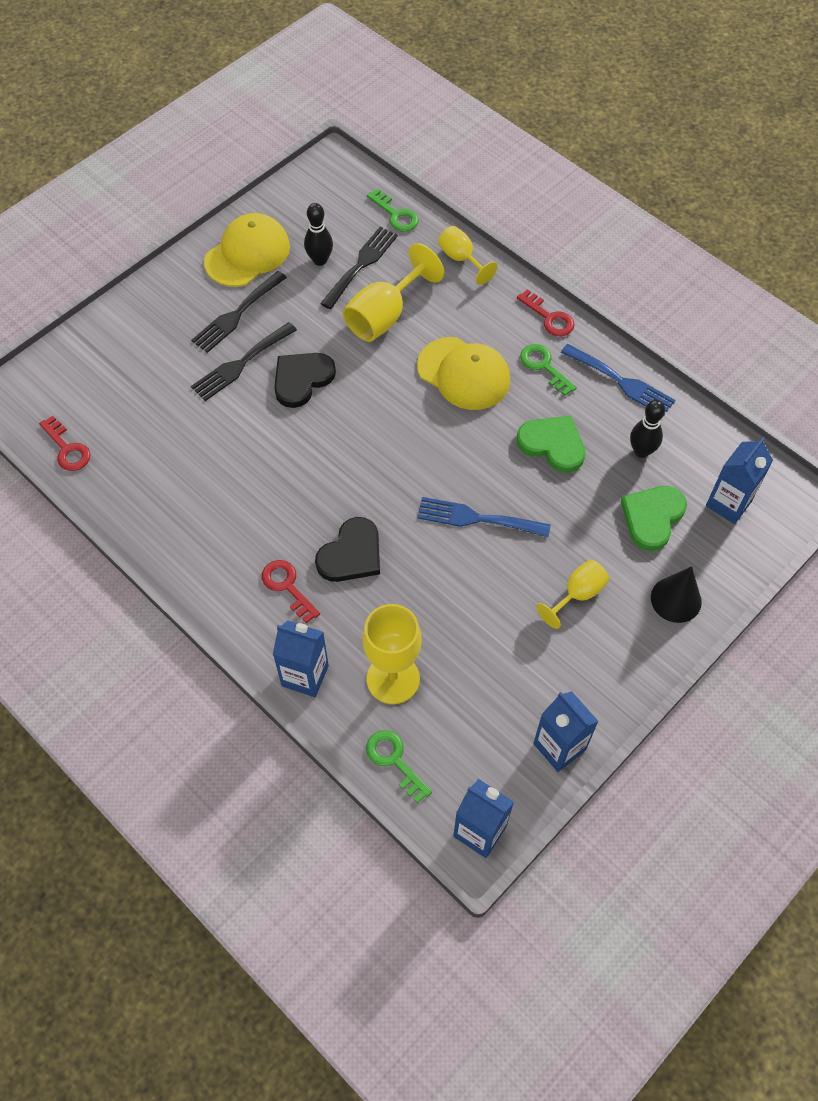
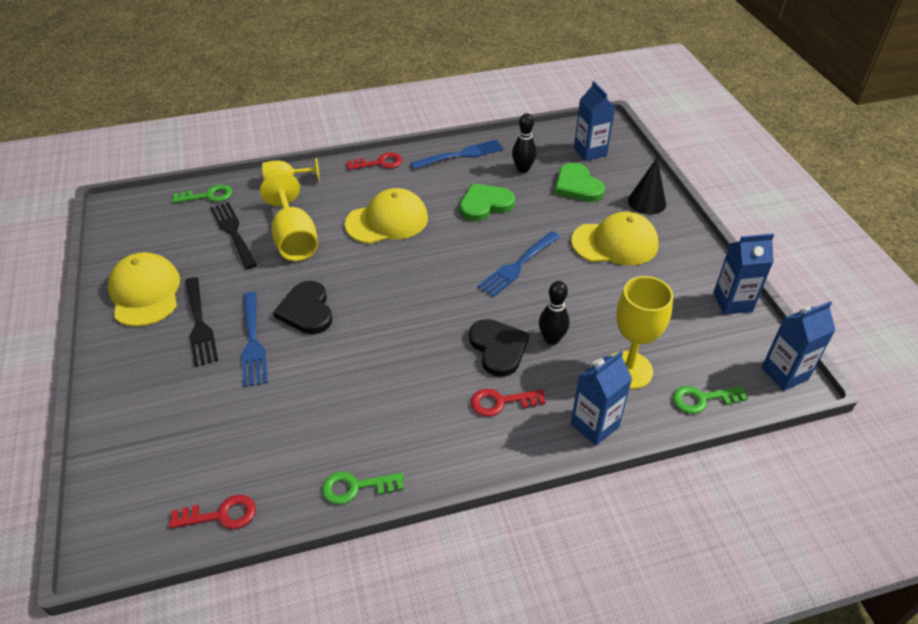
camera: 60 degrees left, 15 degrees down
(241, 364) = (253, 342): black fork -> blue fork
(320, 260) = (202, 253): black bowling pin -> black bowling pin (551, 339)
(544, 366) = (417, 182): green key -> green key (356, 487)
(577, 594) = (615, 243): yellow goblet -> yellow cap

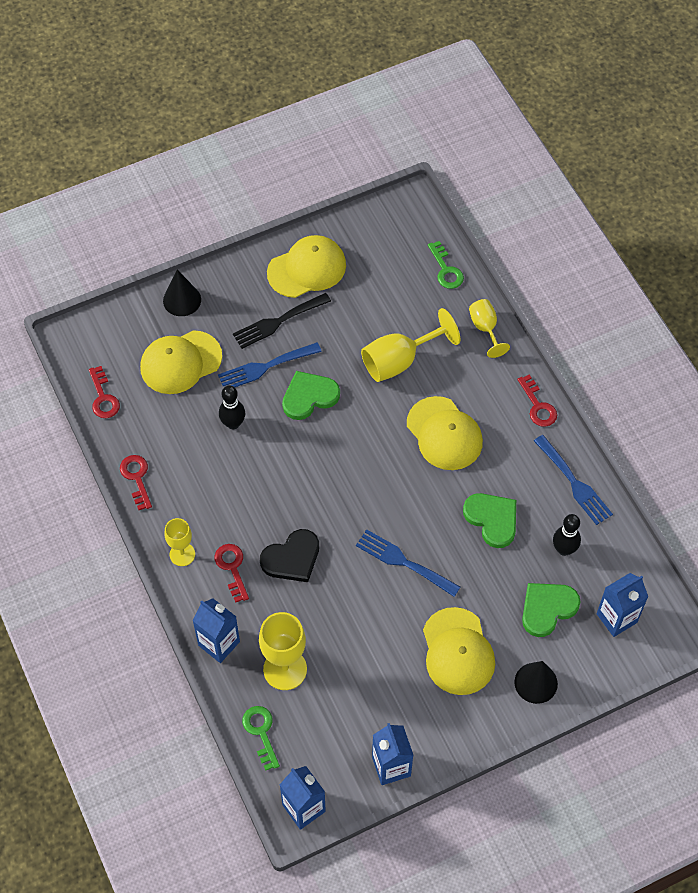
camera: 80 degrees right, 15 degrees up
(119, 411) = (182, 300): none -> black cone
(208, 422) = (180, 362): none -> yellow cap
(233, 232) = (398, 308): black fork -> none
(306, 310) = (309, 396): black heart -> green heart
(356, 487) = (137, 478): green key -> red key
(474, 449) = (182, 554): none -> yellow goblet
(551, 339) = (311, 601): black bowling pin -> black bowling pin (233, 423)

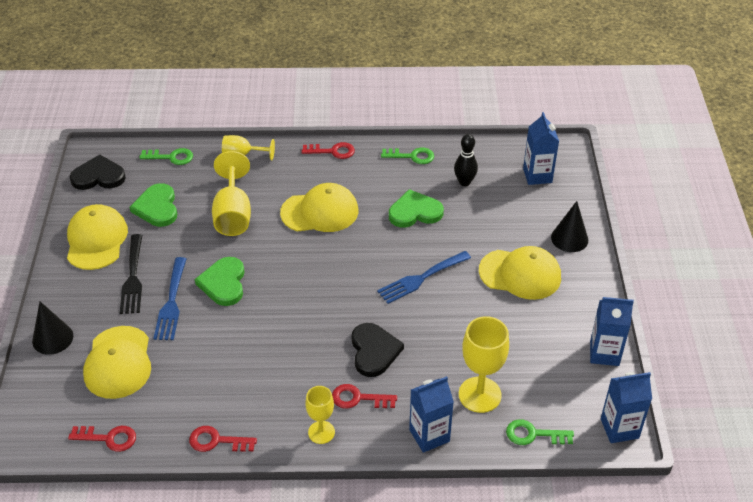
camera: 65 degrees left, 15 degrees down
(233, 423) = (211, 346): black bowling pin -> none
(386, 225) = (98, 176): none -> black heart
(547, 608) = (509, 209): green heart -> green heart (157, 207)
(574, 483) = (412, 156): blue fork -> green key

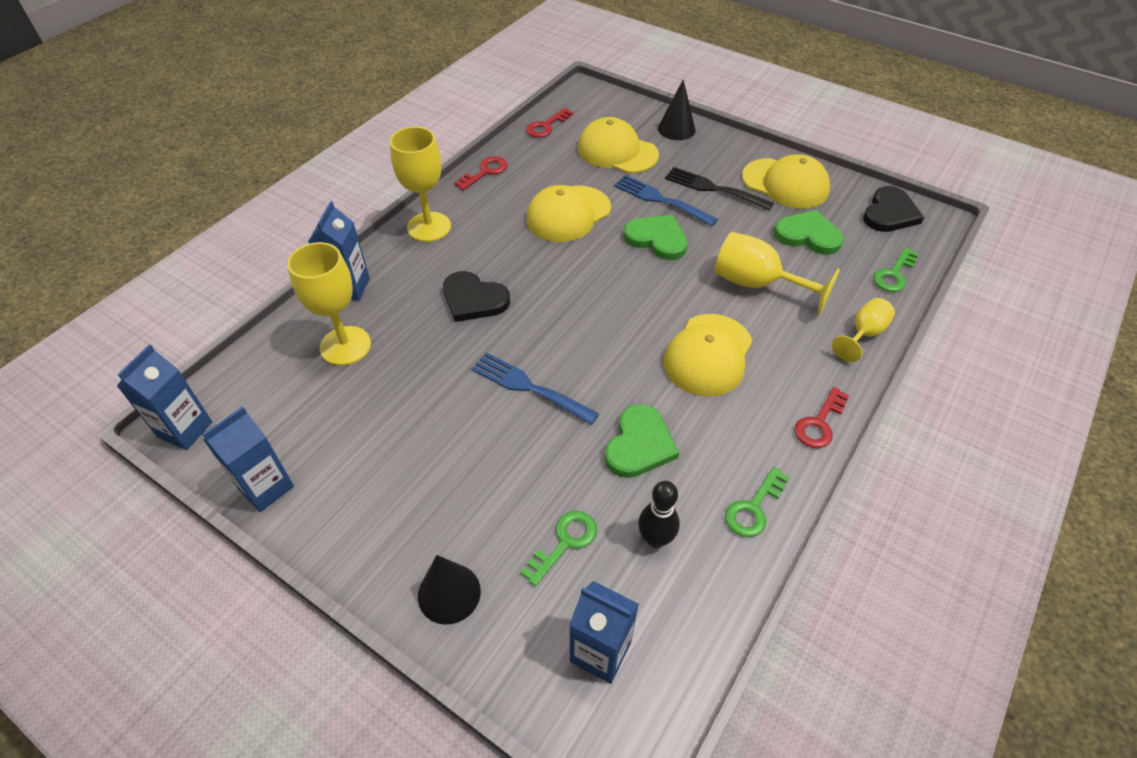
camera: 125 degrees right, 5 degrees up
(321, 432) = (429, 227): yellow goblet -> yellow goblet, size x1.64
(358, 398) = (435, 263): red key -> none
(421, 278) = (529, 387): blue fork -> blue fork turned 60 degrees counterclockwise
(520, 274) = (447, 487): yellow cap -> yellow cap (568, 214)
(533, 434) = (263, 358): green key -> green key (564, 543)

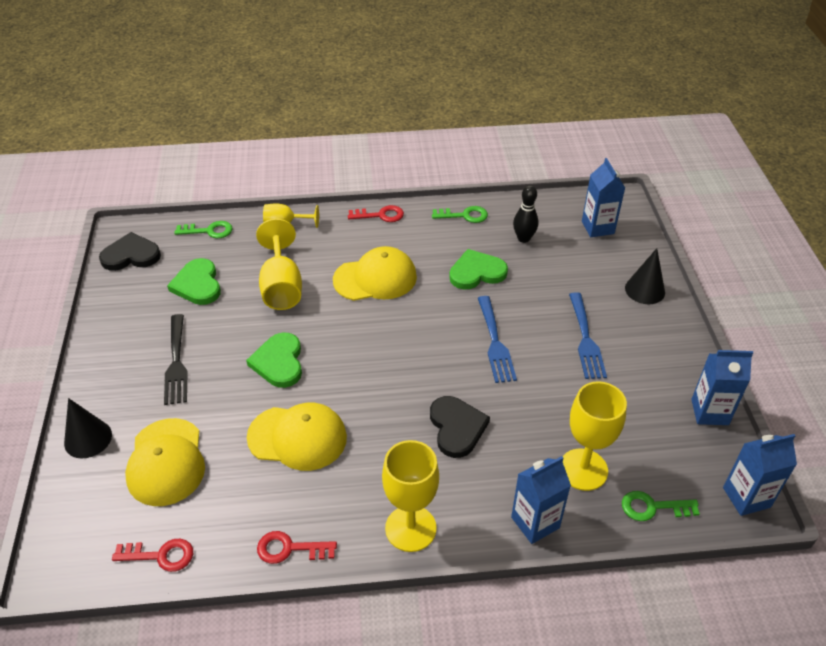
camera: 130 degrees left, 5 degrees down
(564, 543) = (567, 267): green key -> green key (653, 507)
(660, 200) = (222, 388): blue fork -> blue fork (586, 339)
(785, 184) = (132, 323): yellow cap -> none

